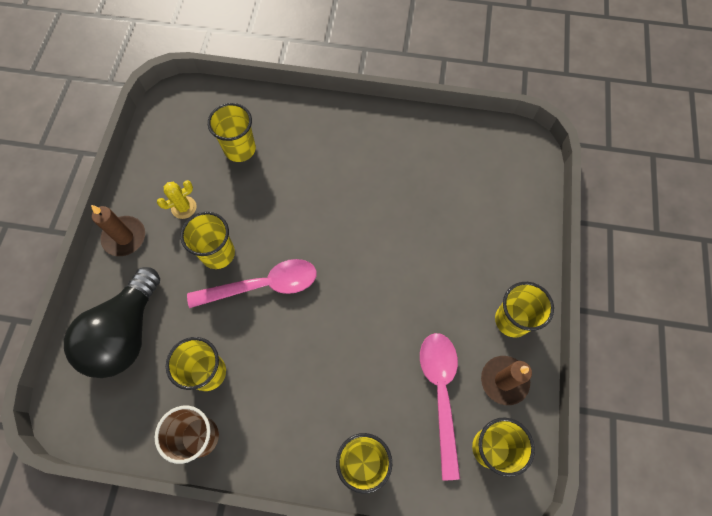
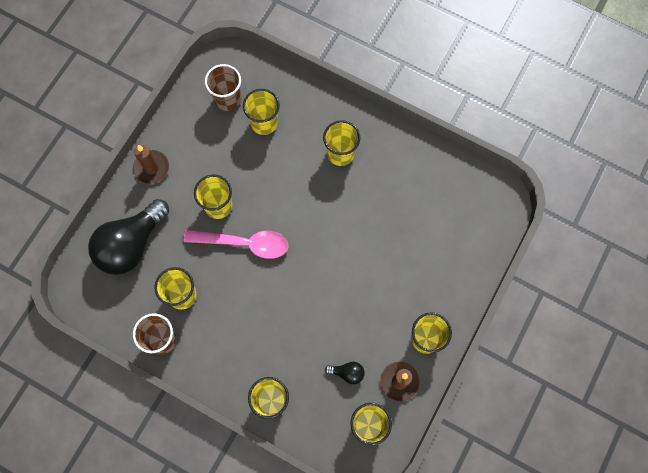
camera: 20 degrees right, 5 degrees up
(184, 207) = (204, 158): yellow cactus -> none
(190, 137) = (227, 99): none -> brown cup
(336, 154) = (340, 153): none -> yellow cup
(440, 393) = (347, 373): pink spoon -> black light bulb

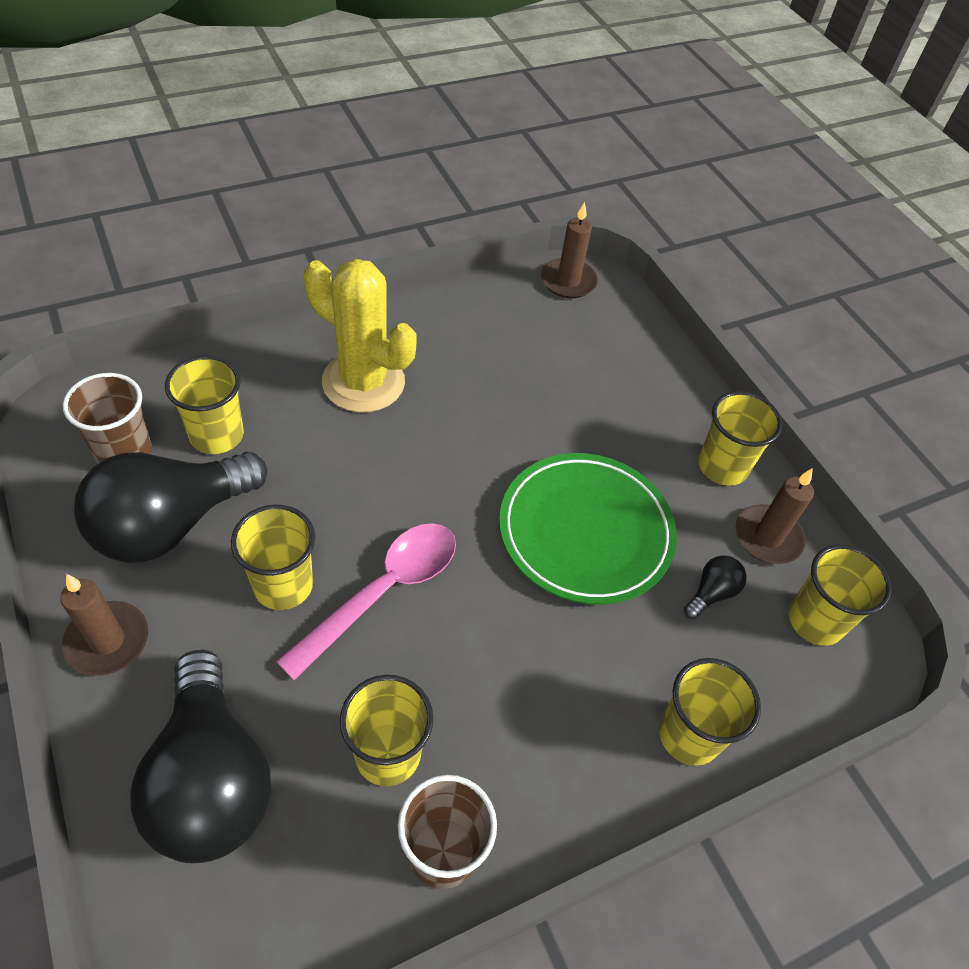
camera: 60 degrees left, 20 degrees down
(211, 145) = (171, 524): none -> black light bulb
(337, 301) = (585, 531): none -> green plate
(340, 153) = (363, 382): yellow cup -> yellow cactus
(490, 192) = (568, 281): none -> brown candle

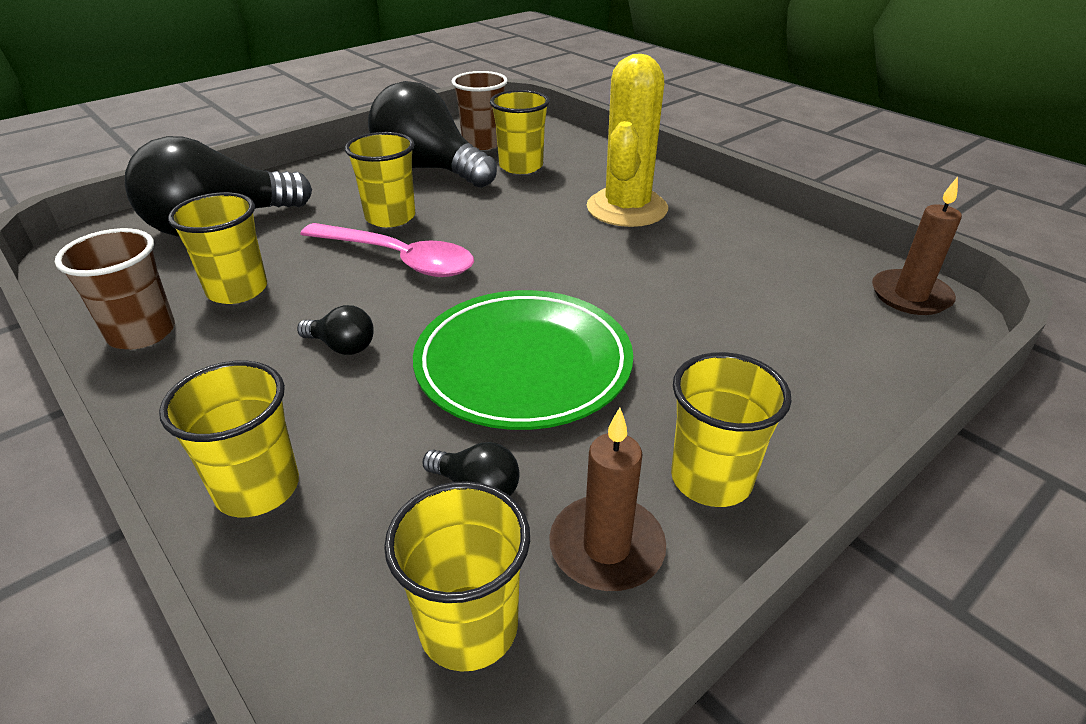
camera: 80 degrees right, 15 degrees down
(107, 641) = (326, 171): brown candle -> none
(523, 660) = (342, 346): none -> black light bulb

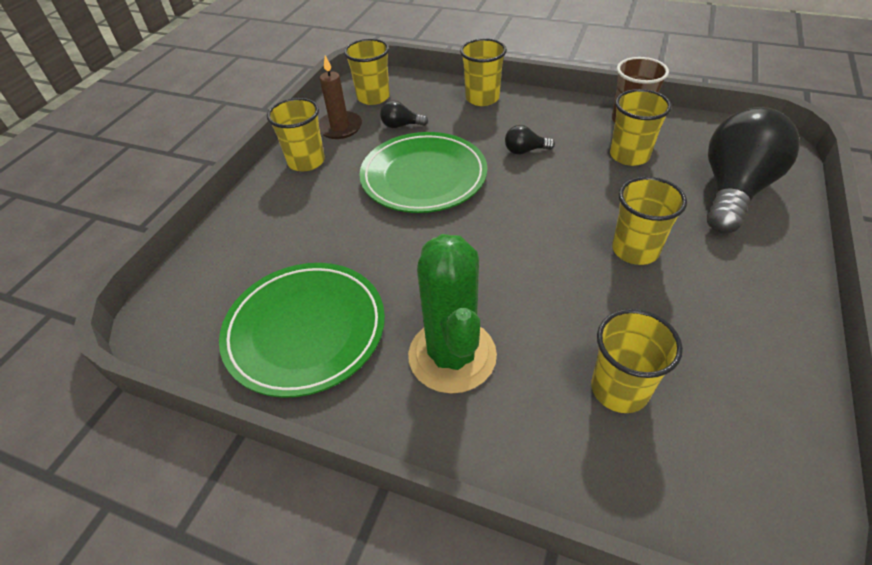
camera: 155 degrees right, 10 degrees up
(399, 259) = (572, 213): pink spoon -> none
(429, 169) = (699, 334): black light bulb -> none
(483, 143) = (719, 426): brown cup -> none
(627, 208) = (452, 355): yellow cactus -> green cactus
(759, 258) = (305, 331): none -> green plate
(910, 296) = (179, 333): brown candle -> none

